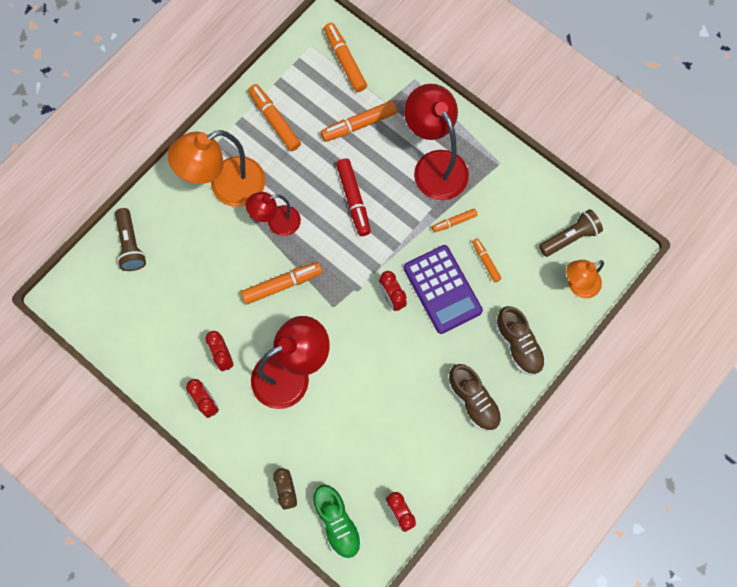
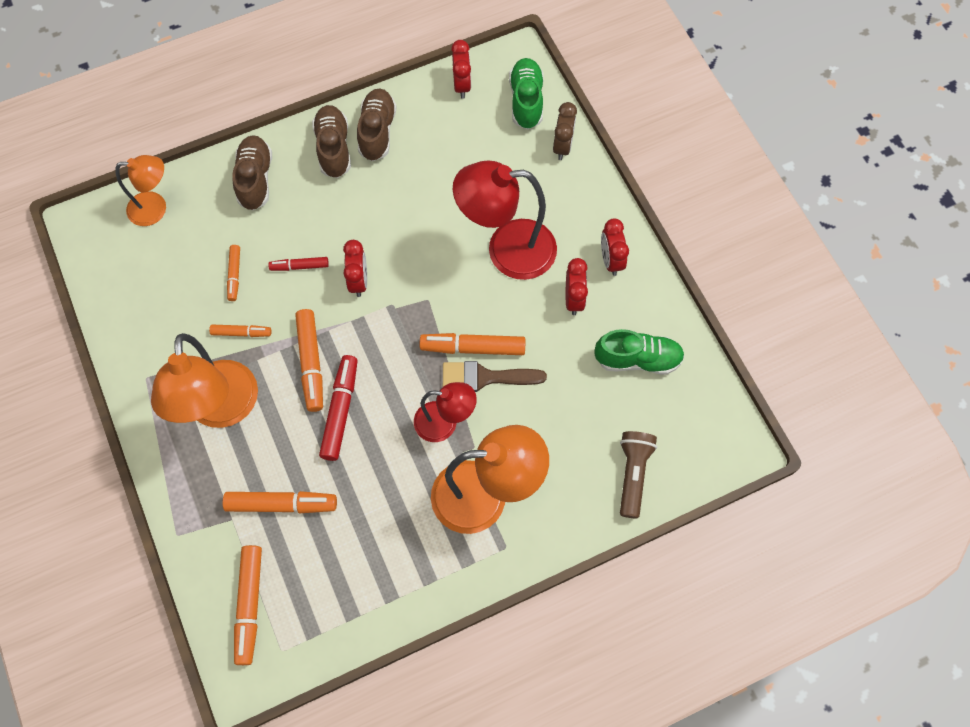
camera: 155 degrees left, 5 degrees down
(156, 330) = (638, 359): none -> green shoe
(263, 267) = (485, 377): none -> brown brush
(274, 120) = (384, 560): orange marker -> orange marker (311, 363)
(434, 165) = (222, 410): red lamp -> orange lamp
(442, 289) = (299, 266): purple calculator -> red marker
(447, 433) = (377, 131): none -> brown shoe
(570, 237) = (128, 260): brown flashlight -> none

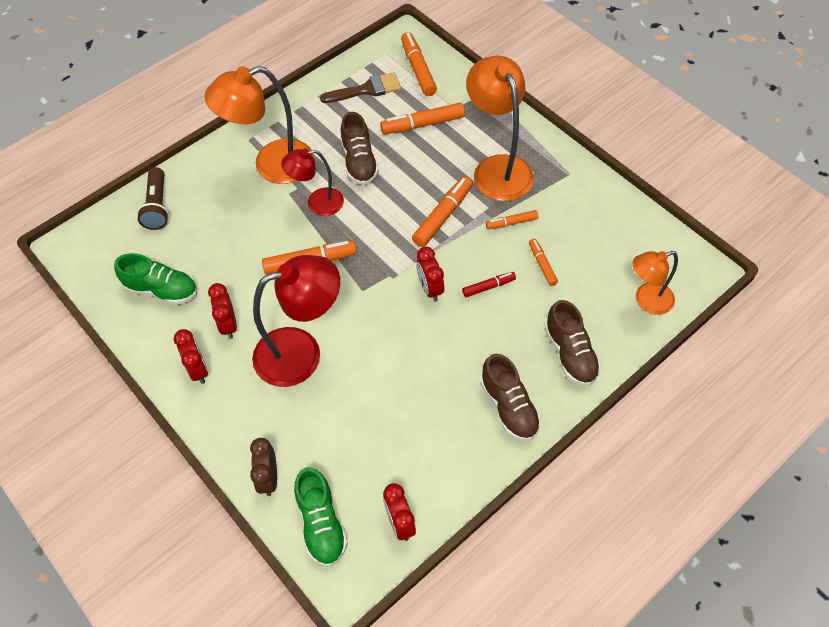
camera: 165 degrees right, 10 degrees down
(311, 363) = (443, 216): orange marker -> orange marker turned 60 degrees clockwise
(340, 410) = (404, 190): red marker -> none
(377, 131) = (472, 438): brown shoe -> brown shoe (359, 162)
(485, 377) = (294, 242): brown brush -> brown brush (366, 89)
(638, 359) = (162, 290): green shoe -> green shoe turned 150 degrees counterclockwise

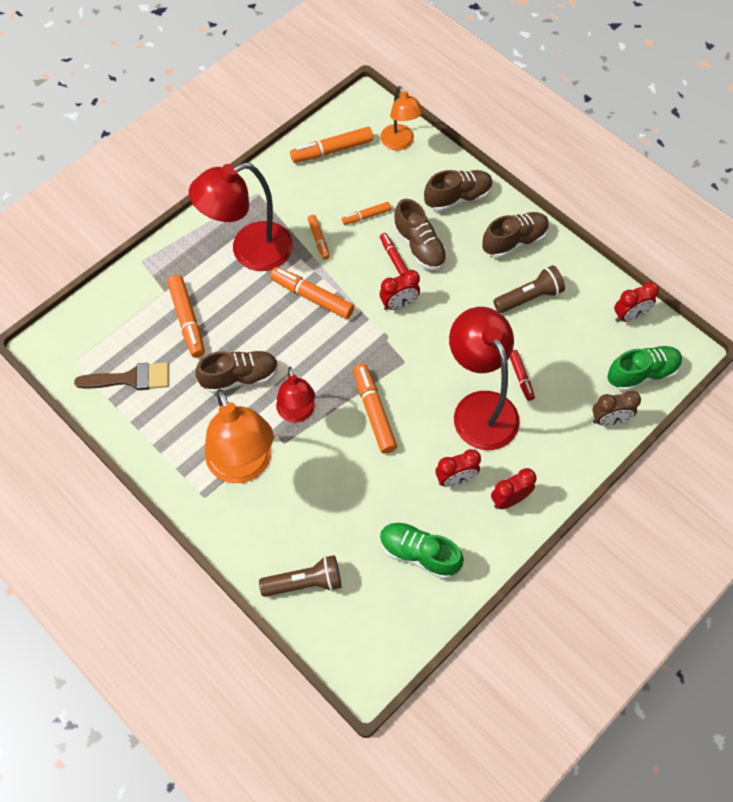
camera: 95 degrees left, 5 degrees up
(162, 290) = (418, 553): green shoe -> green shoe turned 75 degrees counterclockwise
(332, 395) = (520, 377): none -> red marker
(366, 89) = (131, 378): brown brush -> brown brush turned 105 degrees clockwise
(418, 69) = (102, 328): orange marker -> orange marker (332, 150)
(432, 414) = (529, 297): none -> brown flashlight
(497, 168) = (250, 251): orange lamp -> red lamp
(502, 311) = (419, 247): none -> brown shoe

